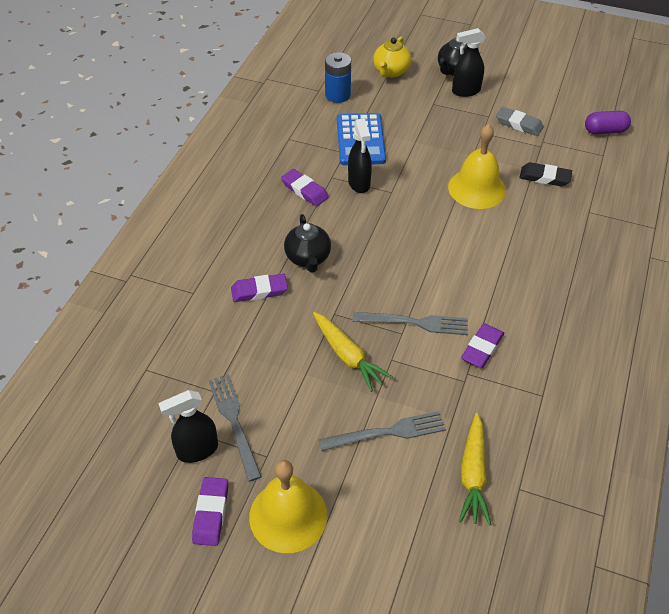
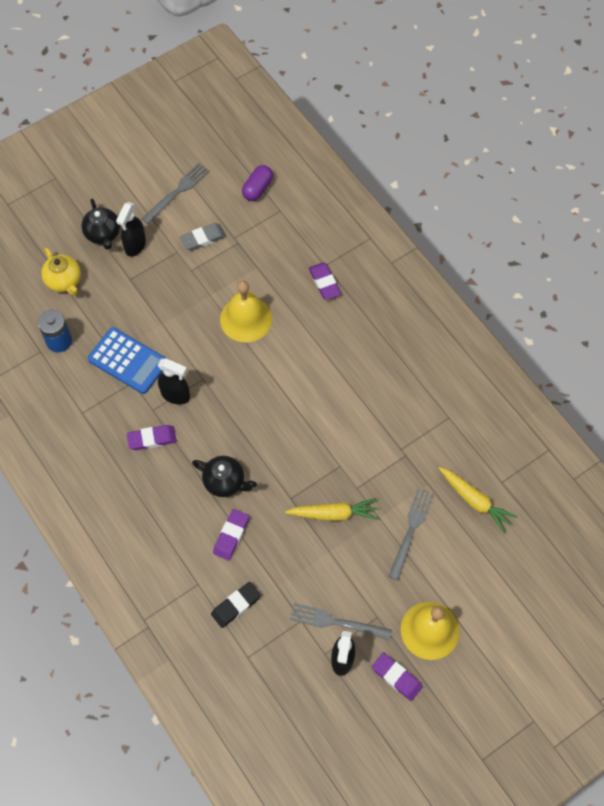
camera: 55 degrees left, 15 degrees up
(416, 323) = (337, 450): grey fork -> grey fork (178, 191)
(482, 348) = (388, 425): purple eraser -> purple eraser (324, 283)
(544, 177) = (271, 266): black eraser -> black eraser (236, 605)

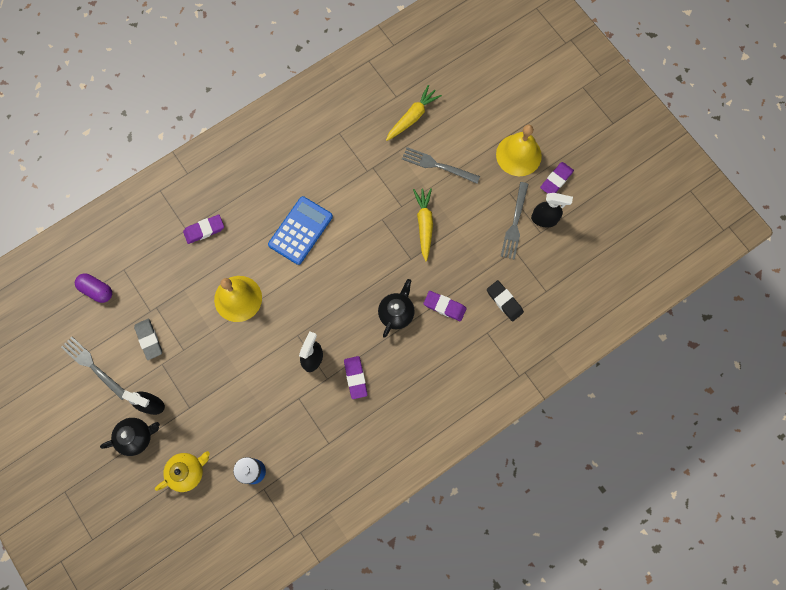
camera: 90 degrees left, 10 degrees up
(128, 361) = (277, 404): blue calculator -> blue calculator (300, 230)

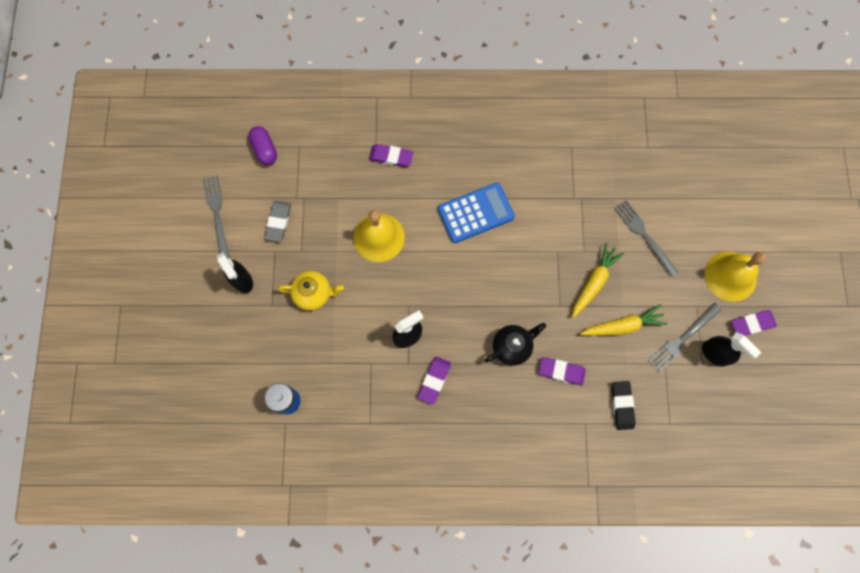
camera: 35 degrees right, 0 degrees up
(136, 437) = (210, 300): black teapot -> none
(187, 472) = (231, 361): yellow teapot -> yellow teapot (313, 294)
(412, 117) = (650, 175): yellow carrot -> yellow carrot (623, 325)
(444, 306) = (561, 371): purple eraser -> purple eraser turned 45 degrees counterclockwise

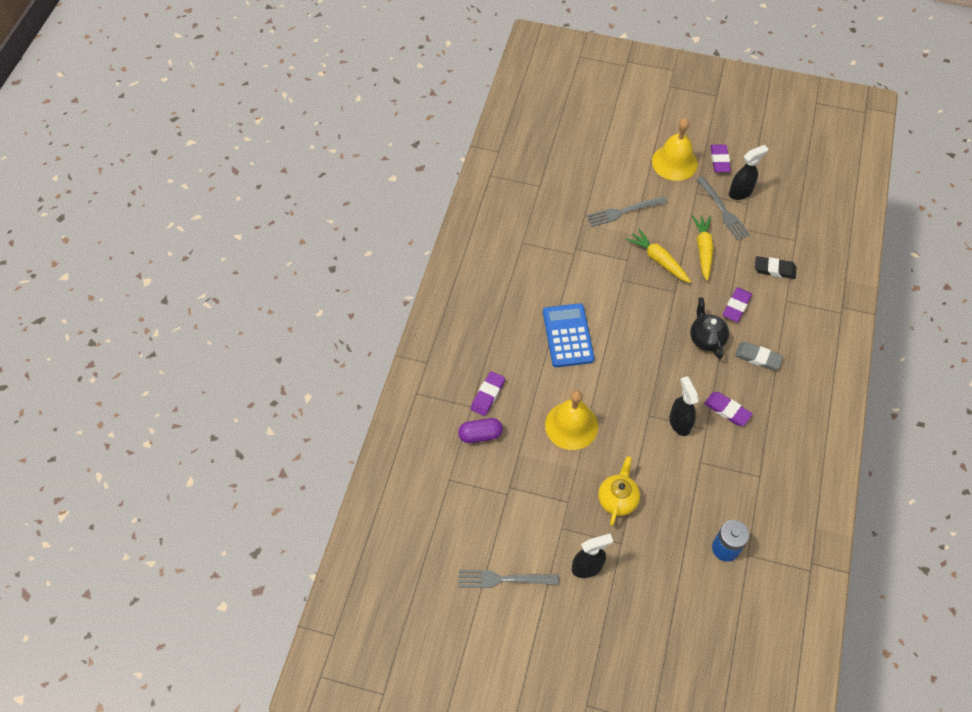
camera: 75 degrees left, 15 degrees down
(264, 150) = (443, 515): purple capsule -> purple capsule (480, 435)
(278, 222) = (530, 517): grey eraser -> grey eraser (758, 358)

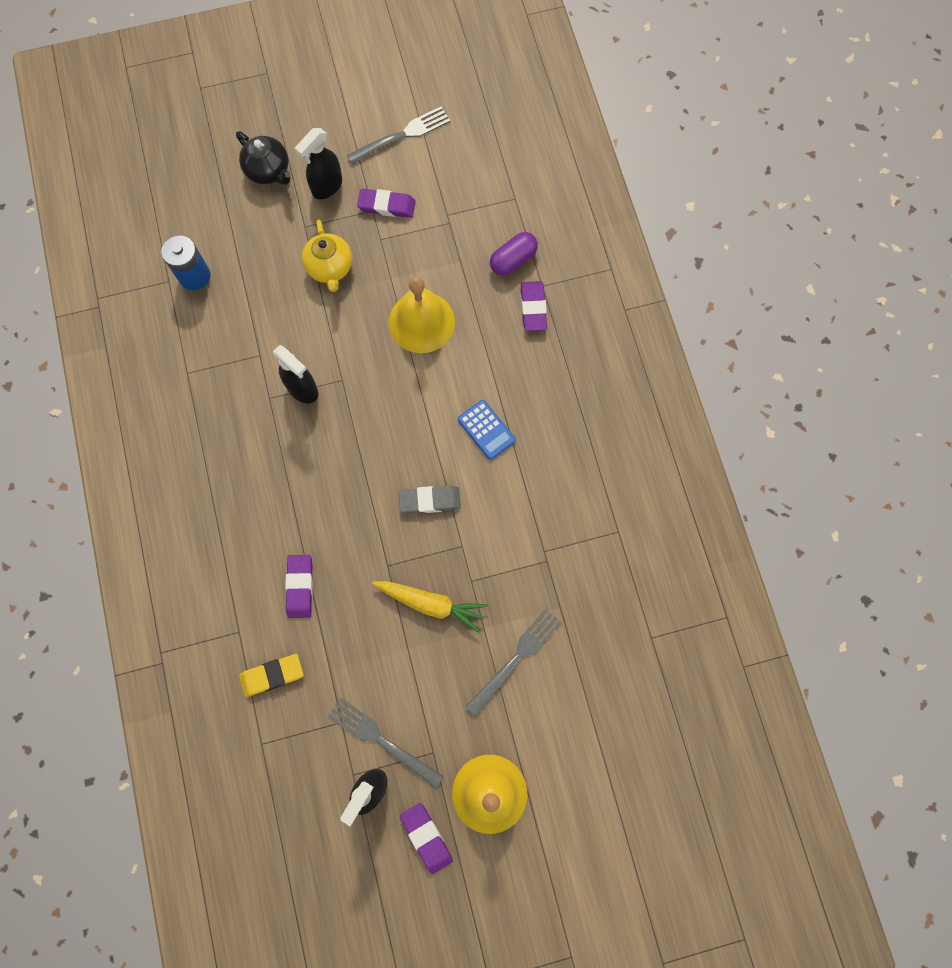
camera: 150 degrees right, 15 degrees up
(568, 335) = (486, 430): blue calculator -> blue calculator, size x0.60
(703, 249) = (380, 654): yellow carrot -> none
(706, 338) = (318, 517): black teapot -> black teapot (268, 171)
(727, 410) = (254, 433): purple eraser -> purple eraser (386, 205)
(758, 358) = (244, 525): grey eraser -> grey eraser (430, 500)
(774, 269) = (272, 675): black eraser -> yellow eraser

